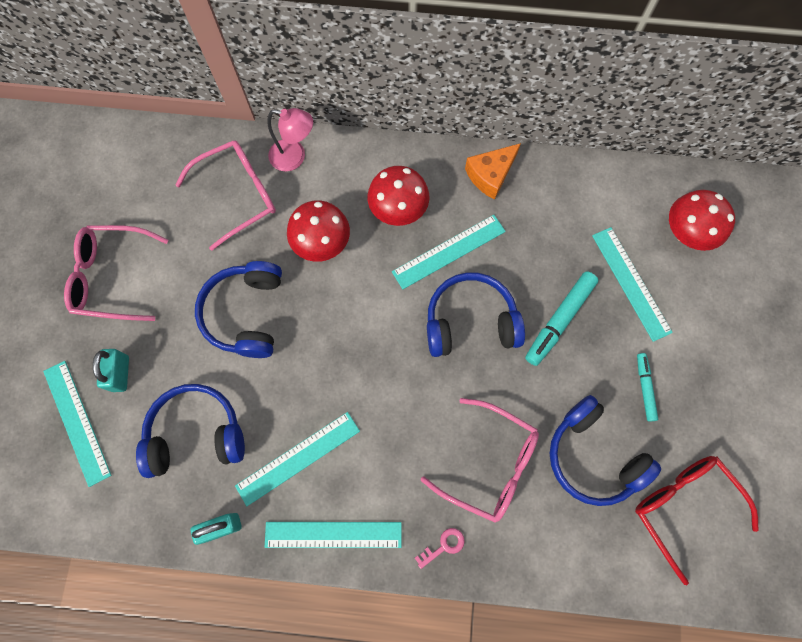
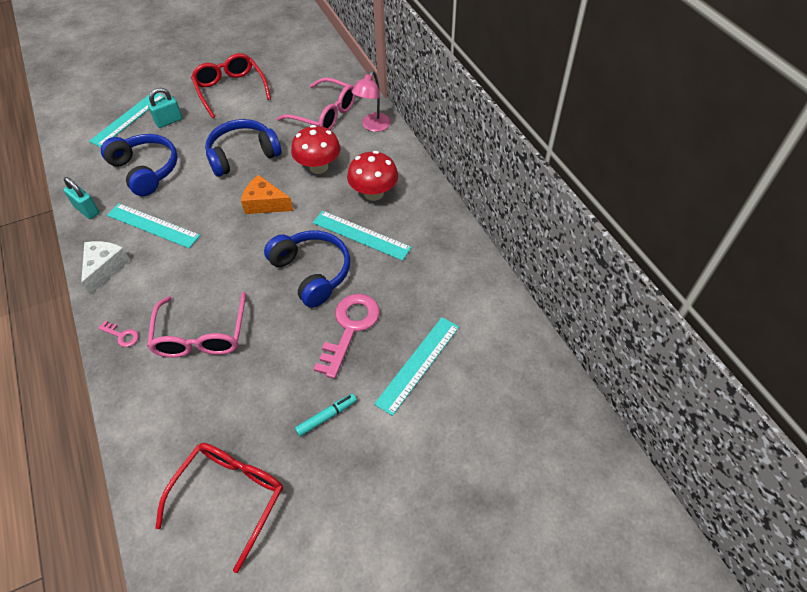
camera: 60 degrees right, 20 degrees down
(112, 277) = (230, 90): pink glasses -> red glasses
(294, 157) = (373, 126): pink lamp -> pink lamp turned 45 degrees clockwise
(333, 534) = (105, 268): turquoise ruler -> white cheese
(490, 175) = (443, 231): orange cheese -> orange cheese (265, 203)
(559, 320) = (350, 328): turquoise marker -> pink key
(593, 456) = (243, 404): blue headphones -> none
(686, 233) = (497, 386): red mushroom -> none

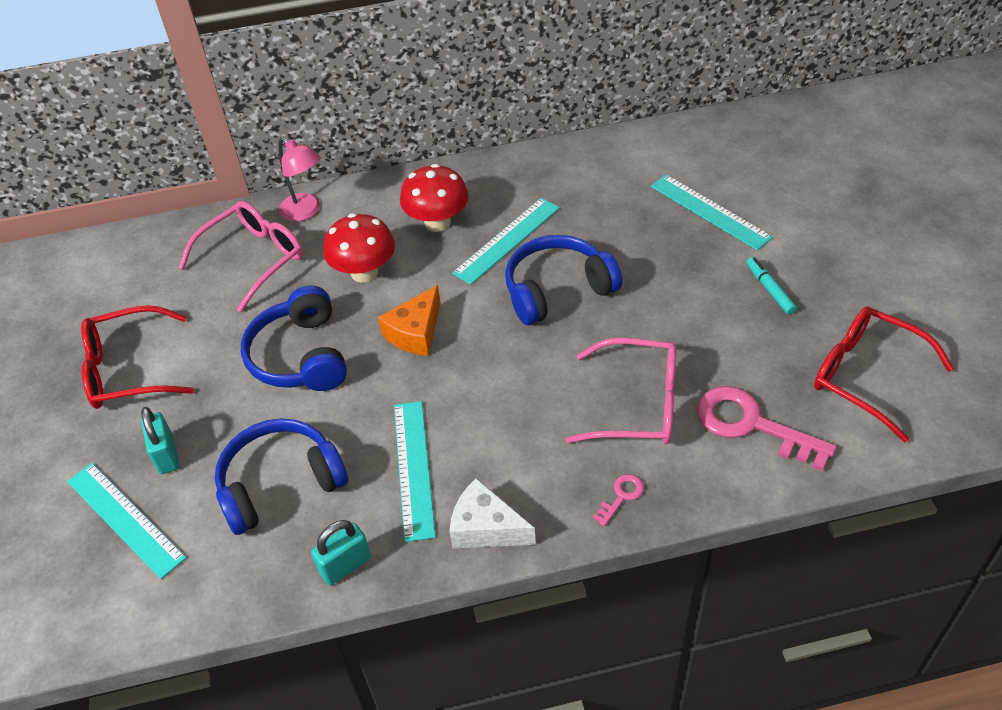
camera: 75 degrees left, 5 degrees down
(153, 225) = (414, 468): turquoise ruler -> turquoise ruler turned 45 degrees counterclockwise
(350, 328) = (651, 261): pink key -> pink key (752, 425)

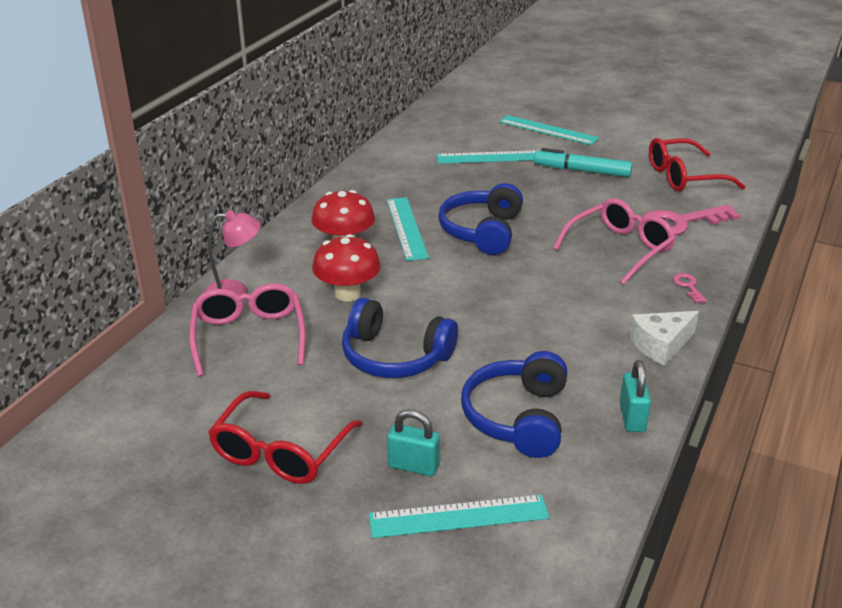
camera: 55 degrees left, 15 degrees down
(414, 468) = (574, 352): turquoise ruler -> turquoise ruler (548, 130)
(415, 332) = (443, 298): orange cheese -> none
(769, 289) = (582, 171): turquoise marker -> turquoise marker, size x1.68

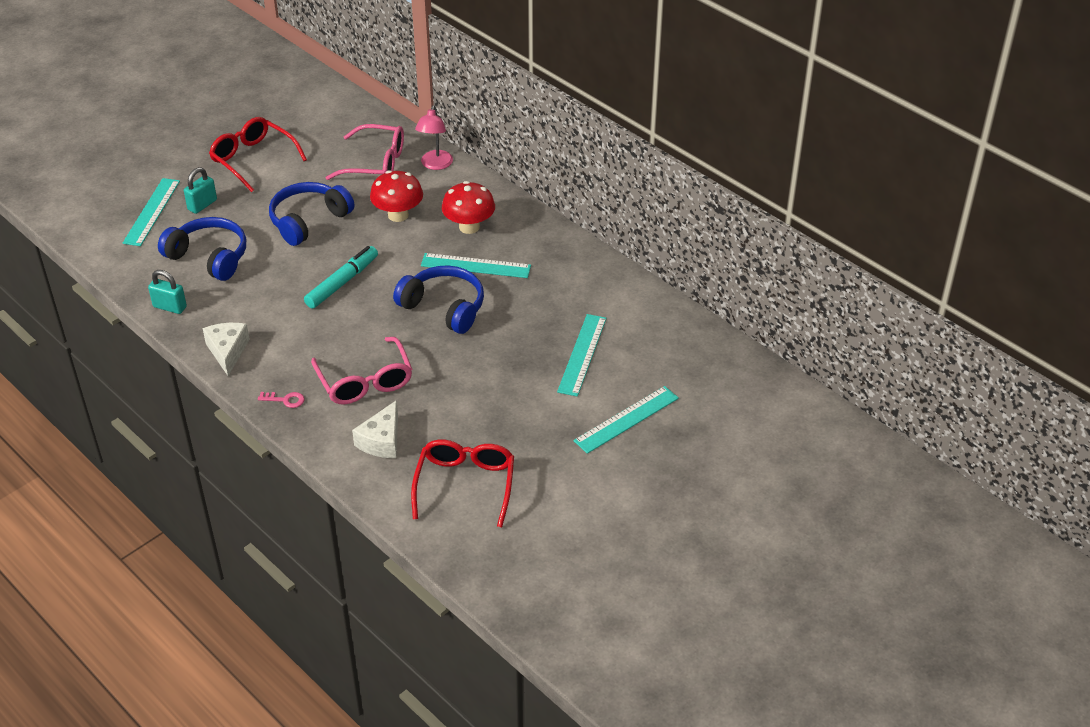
camera: 110 degrees right, 10 degrees up
(582, 171) = (519, 411): turquoise marker -> turquoise marker (342, 283)
(680, 223) = (382, 440): pink key -> white cheese

